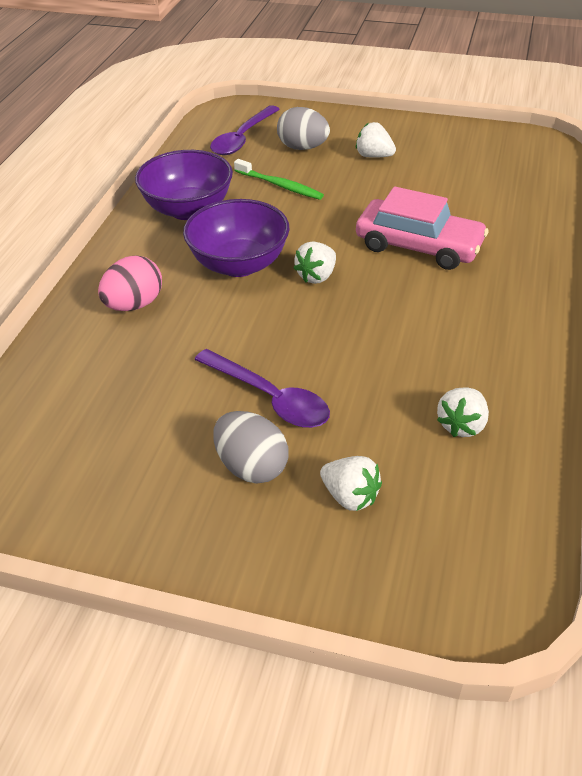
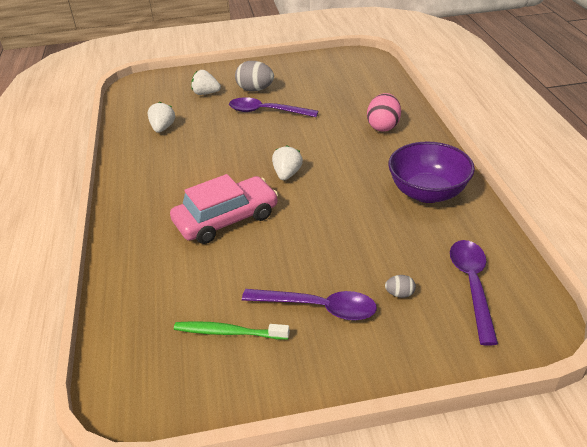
camera: 155 degrees right, 5 degrees down
(239, 264) = (346, 166): purple bowl -> none
(279, 185) = (379, 239): green toothbrush -> green toothbrush (229, 332)
(303, 148) = (399, 294): grey egg -> grey egg, size x0.49
(374, 156) = (319, 307): white strawberry -> purple spoon
(418, 246) = (226, 219): pink car -> pink car turned 150 degrees clockwise

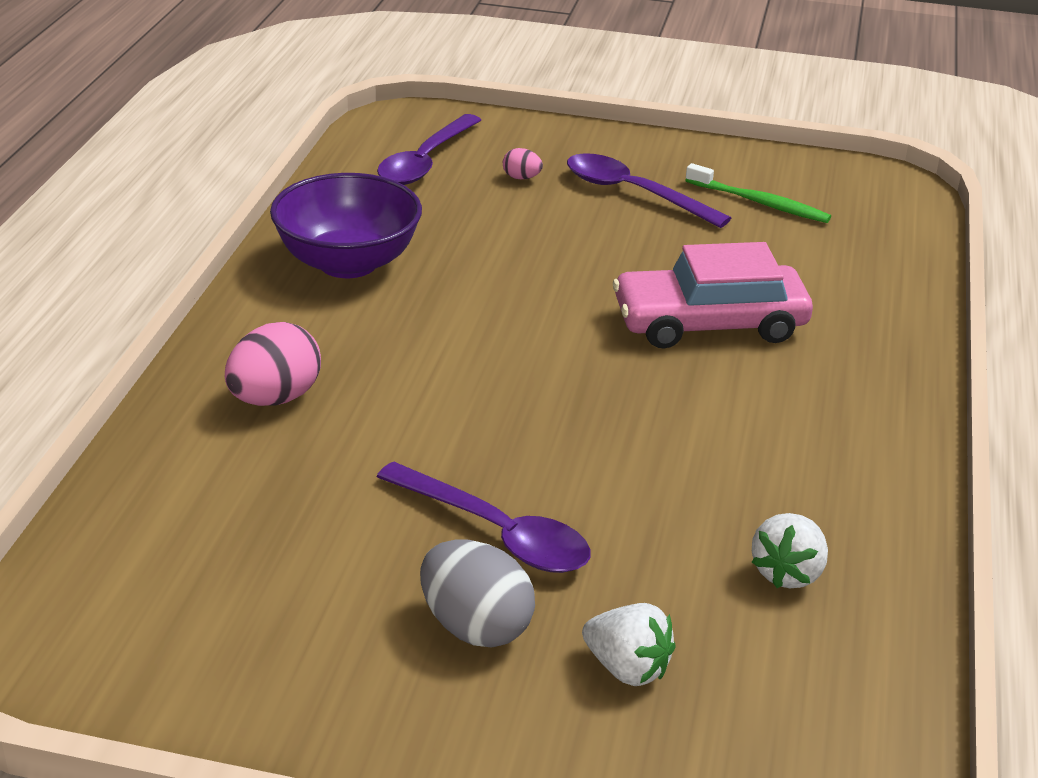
camera: 160 degrees left, 5 degrees down
(287, 174) = (556, 363): white strawberry -> none
(399, 294) = (521, 178): grey egg -> pink egg

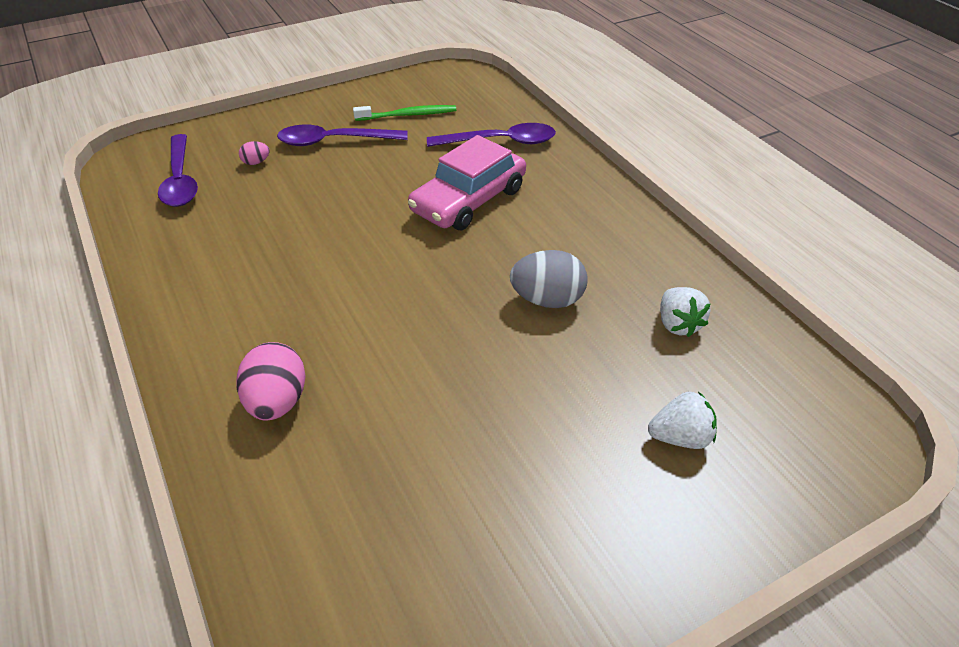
camera: 40 degrees left, 10 degrees up
(348, 263) = (211, 276): purple bowl -> none
(475, 627) = (581, 472): grey egg -> grey egg (547, 300)
(497, 533) = (519, 403): purple spoon -> purple spoon (501, 142)

